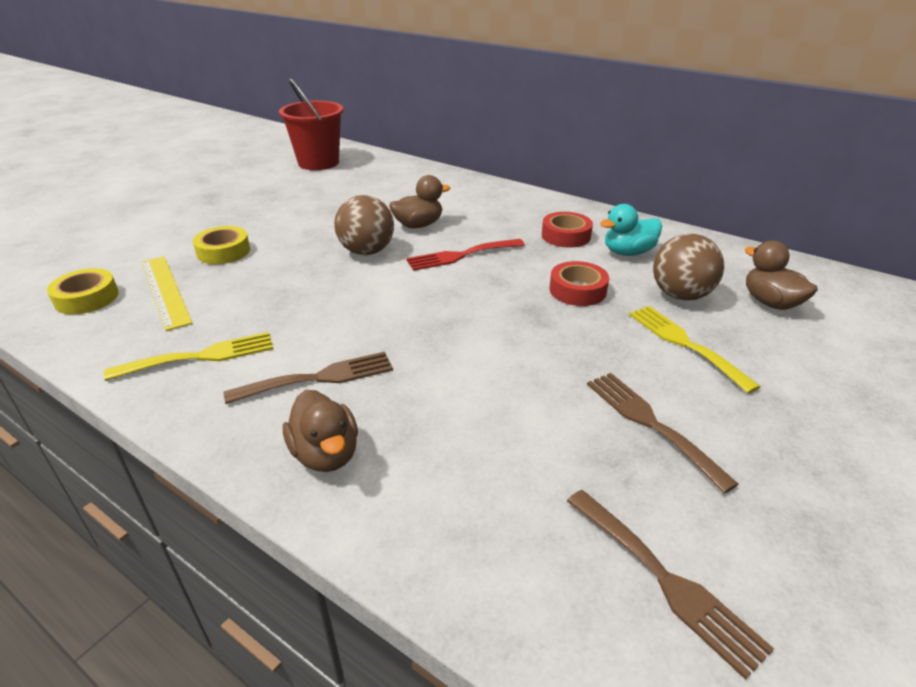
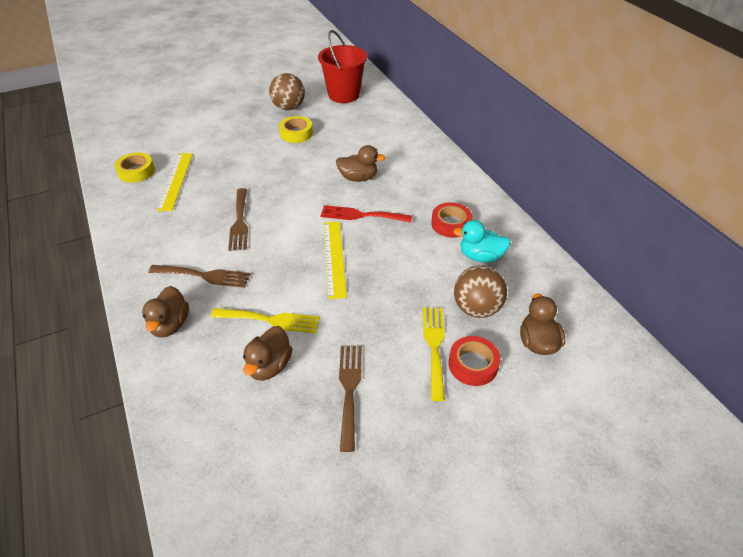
camera: 30 degrees right, 10 degrees up
(201, 356) = (160, 236): yellow fork -> yellow fork (270, 320)
(223, 251) = (226, 160): yellow tape -> yellow tape (296, 133)
(367, 251) = (306, 190): brown ball -> brown ball (288, 108)
(475, 302) = (334, 258): none -> yellow ruler
(524, 441) = (269, 366): none -> brown duck
(577, 290) = (409, 275): red tape -> red tape (473, 364)
(665, 580) = (260, 477): brown fork -> brown fork (239, 222)

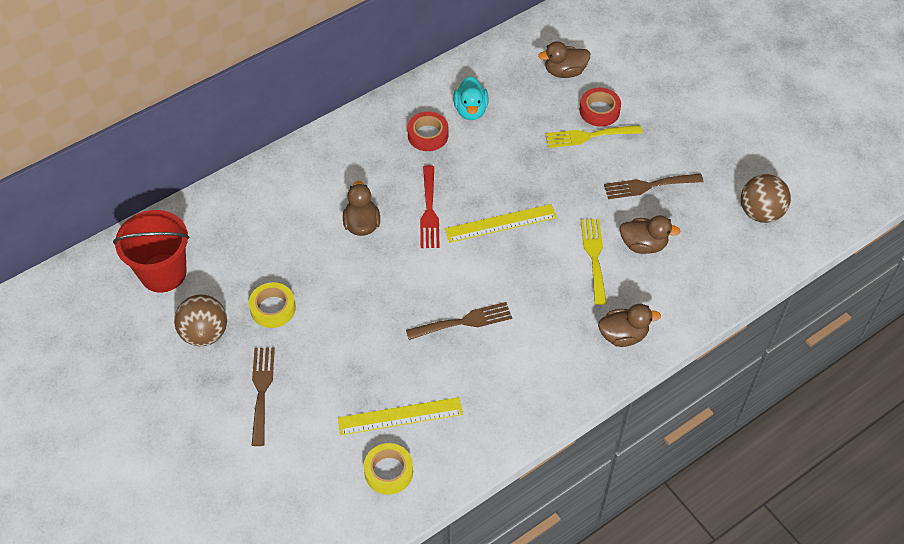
camera: 100 degrees left, 10 degrees up
(204, 276) = (553, 328): brown fork -> brown fork (261, 391)
(476, 308) = (538, 111): brown ball -> brown ball (760, 212)

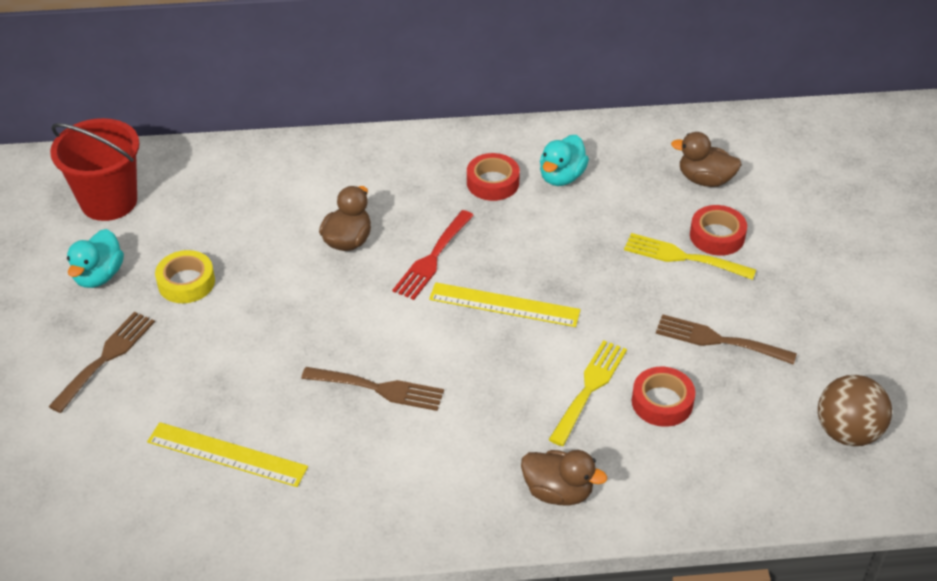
camera: 30 degrees right, 10 degrees down
(205, 333) = (99, 276): brown ball -> turquoise duck
(388, 471) = (166, 507): yellow tape -> none
(643, 245) = (662, 402): brown duck -> red tape

